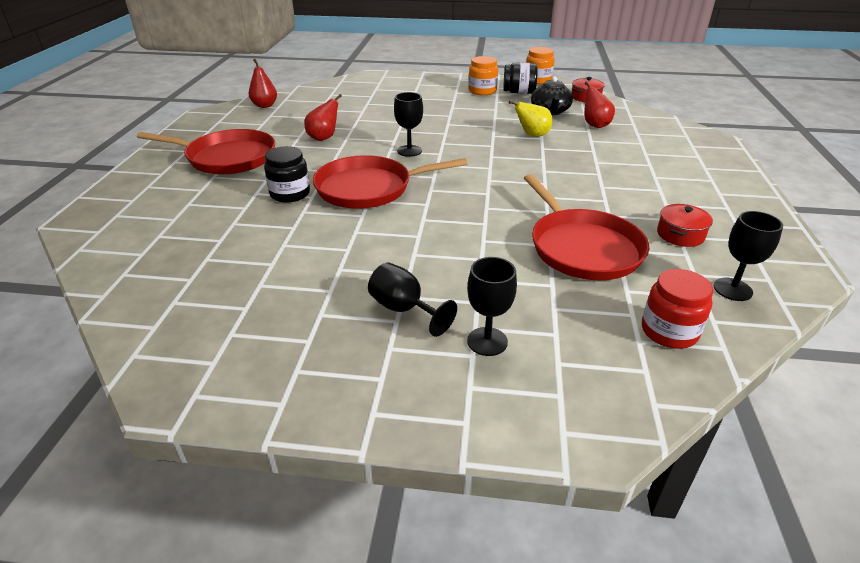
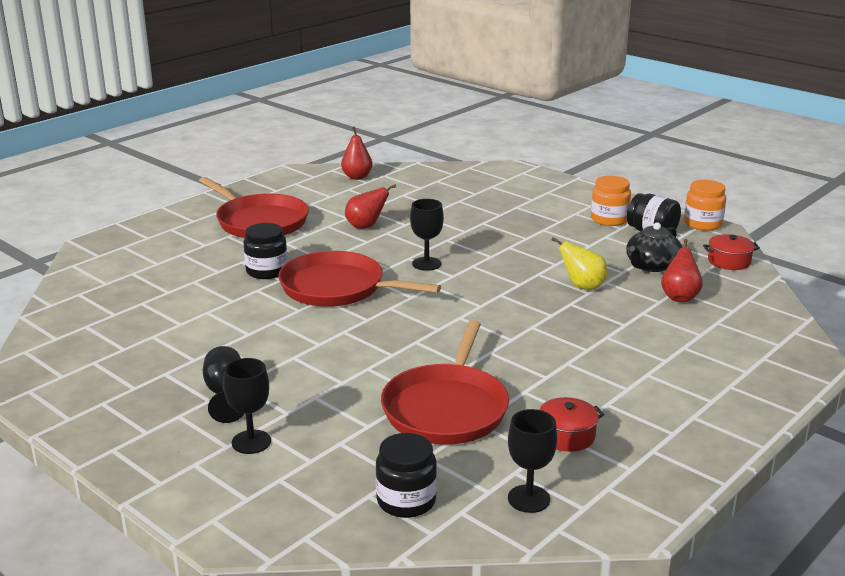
camera: 35 degrees right, 10 degrees down
(669, 331) = (406, 501): red jar -> black jar

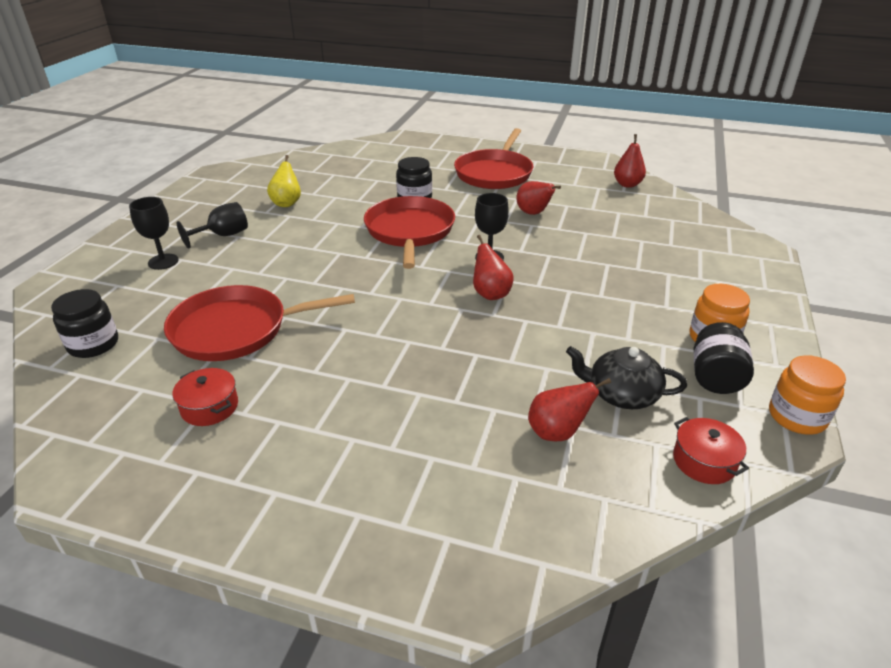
camera: 65 degrees right, 10 degrees up
(487, 277) = (490, 294): none -> red pear
(529, 499) = (100, 406): black goblet -> none
(582, 286) = (522, 354): yellow pear -> yellow pear (287, 203)

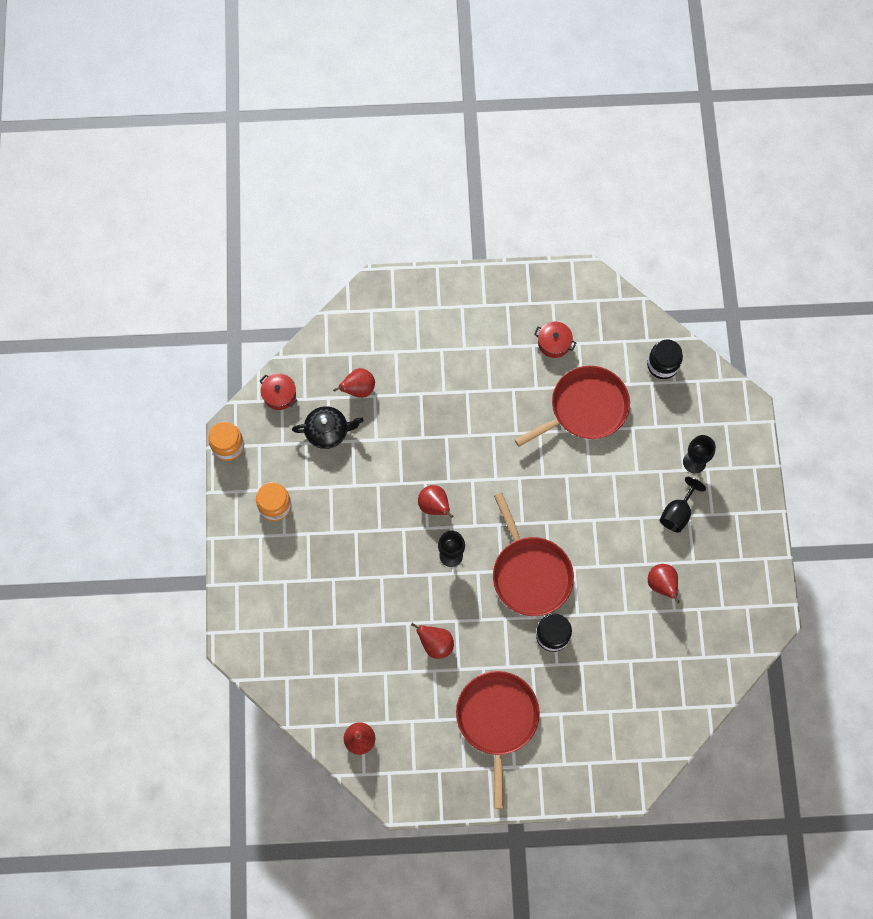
camera: 160 degrees right, 35 degrees up
(287, 203) = (661, 585): yellow pear -> red pear
(715, 377) = (273, 465): black jar -> none

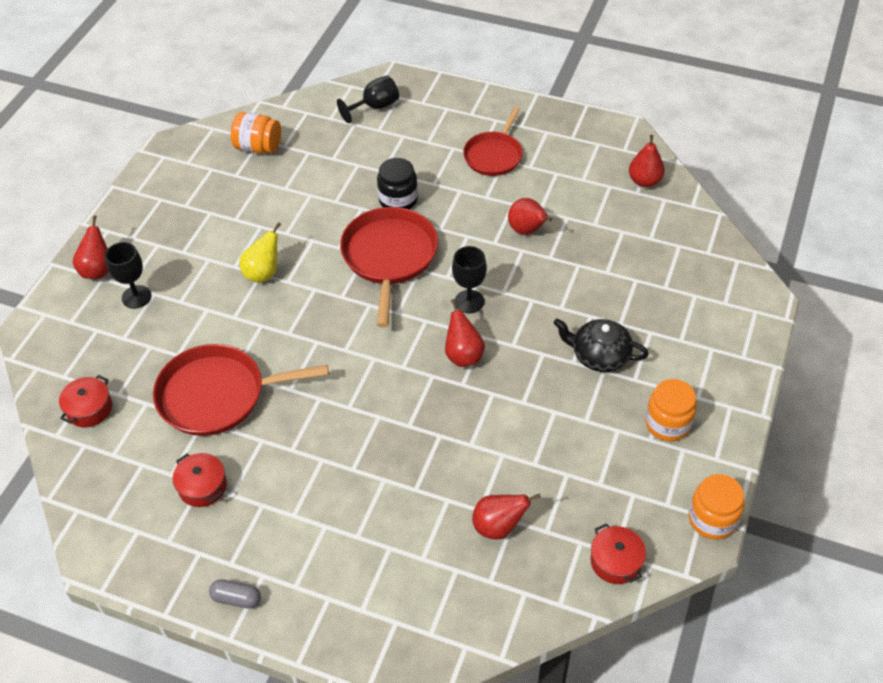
camera: 155 degrees left, 20 degrees down
(328, 431) = (564, 487): black teapot -> black teapot (599, 355)
(491, 286) = (236, 598): none -> grey capsule
(497, 720) = (494, 155): red pan -> red pan, size x0.65
(616, 520) = (263, 273): none -> yellow pear
(661, 585) = (257, 204): red pear -> red pear (98, 270)
(662, 365) = (89, 409): black jar -> red pot
(677, 513) = (193, 257): black goblet -> black goblet (375, 107)
(699, 648) = (258, 147): none -> orange jar

